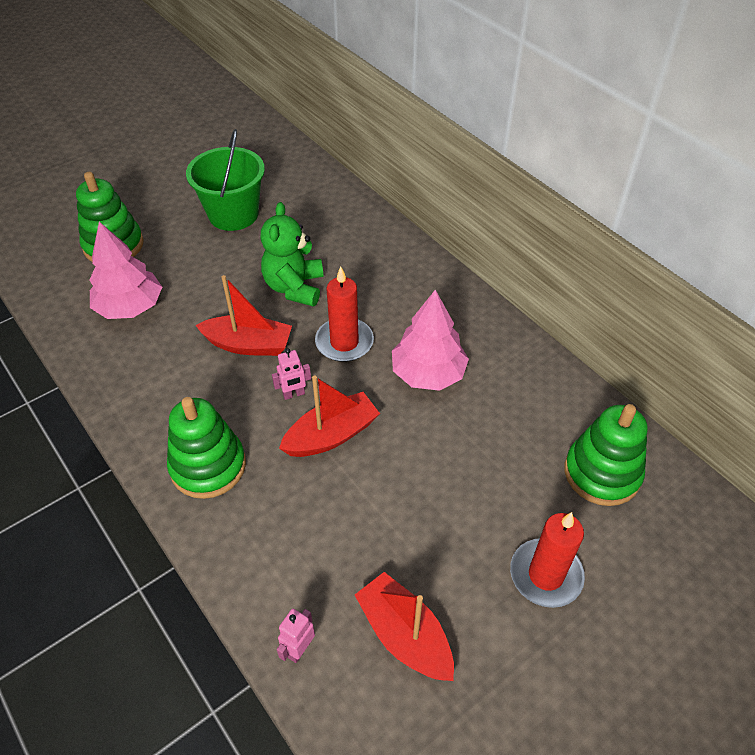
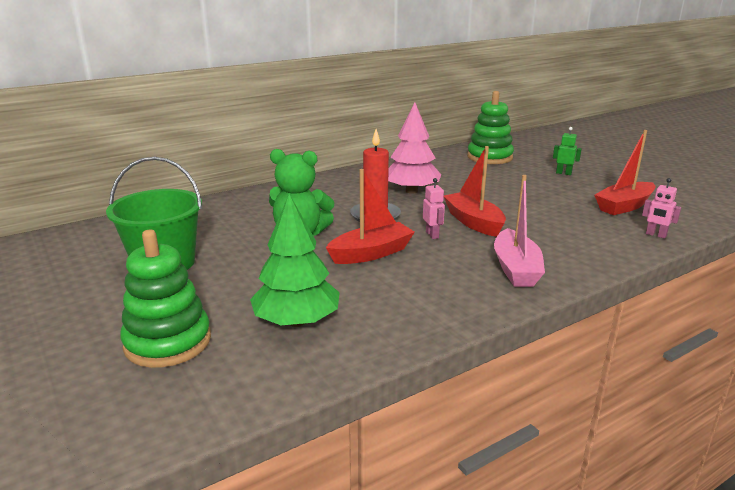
camera: 85 degrees left, 25 degrees down
(130, 307) = (296, 321): pink tree -> green tree
(208, 466) = (516, 269): green stacking toy -> pink boat
(248, 345) = (371, 253): red boat -> red boat turned 45 degrees clockwise
(545, 575) = (563, 173): red candle -> green robot

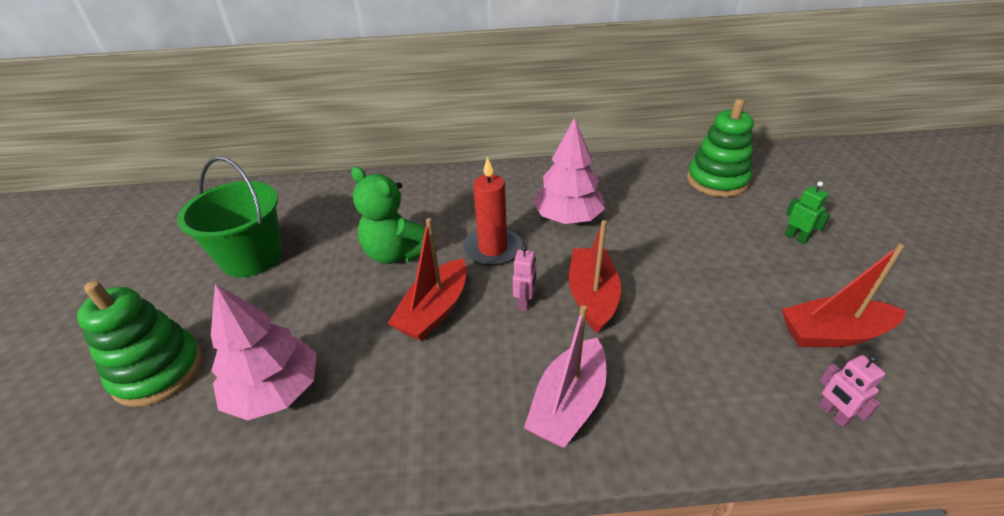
camera: 30 degrees right, 15 degrees up
(296, 321) = (275, 391): green tree -> pink tree
(371, 253) = (434, 311): red boat -> red boat turned 120 degrees clockwise

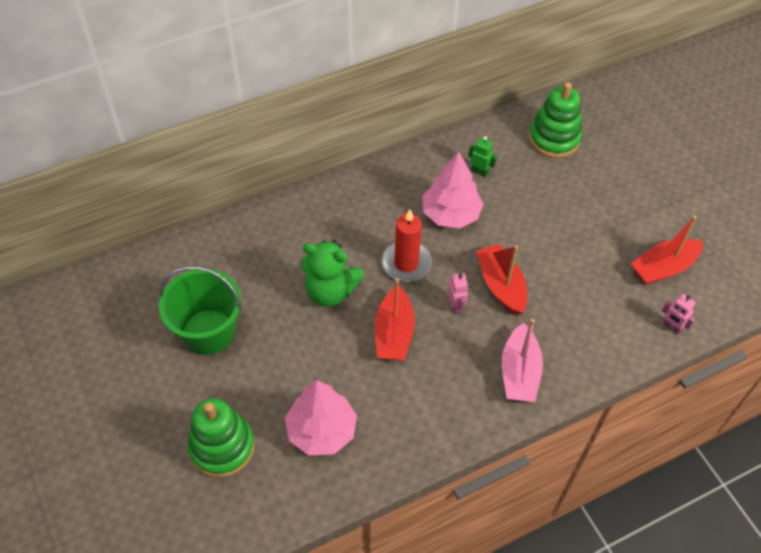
camera: 25 degrees left, 15 degrees up
(796, 238) = (626, 187): green robot -> green robot (479, 172)

